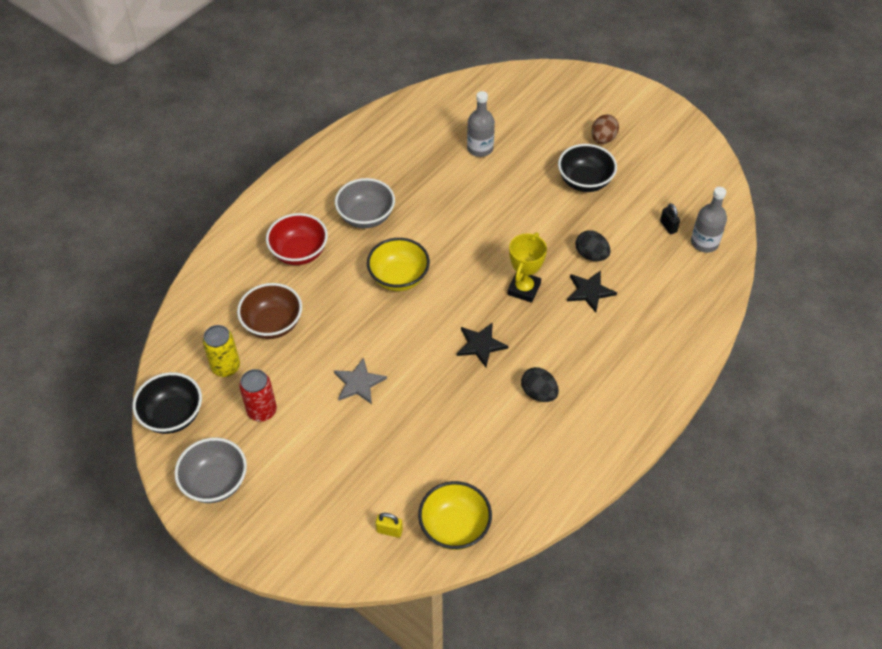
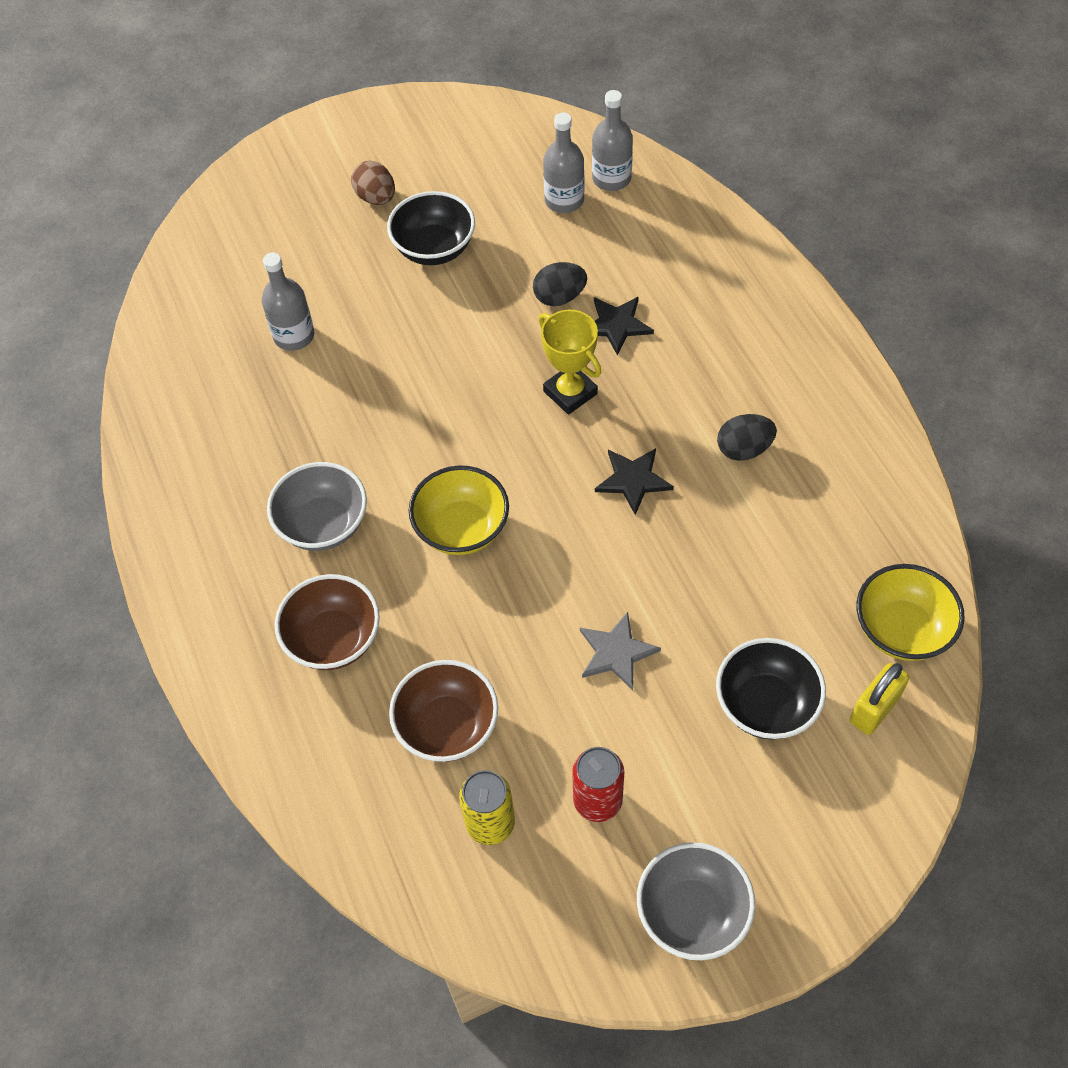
camera: 60 degrees left, 5 degrees up
(173, 415) = (540, 935): black bowl -> black bowl (765, 705)
(299, 252) = (334, 639): red bowl -> brown bowl
(389, 531) = (874, 710): yellow padlock -> yellow padlock, size x1.56
(668, 226) = (564, 200): black padlock -> grey bottle

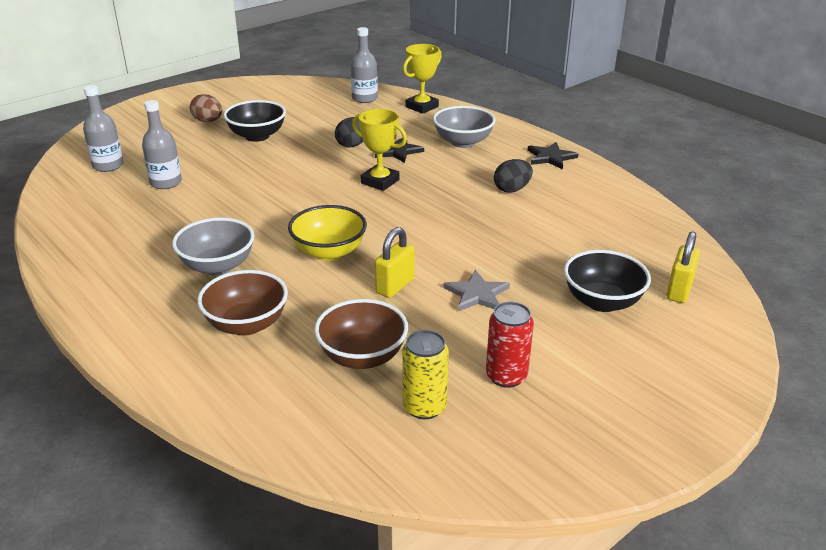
camera: 20 degrees left, 25 degrees down
(522, 613) = (395, 286): none -> yellow padlock
(564, 200) = (338, 109): grey bottle -> grey bottle (108, 166)
(633, 480) = (444, 212): black star -> black star (550, 157)
(689, 217) = (422, 107): none -> yellow trophy
(692, 913) = (620, 427): grey bowl -> grey bowl (463, 142)
(901, 630) = (669, 251): yellow bowl -> none

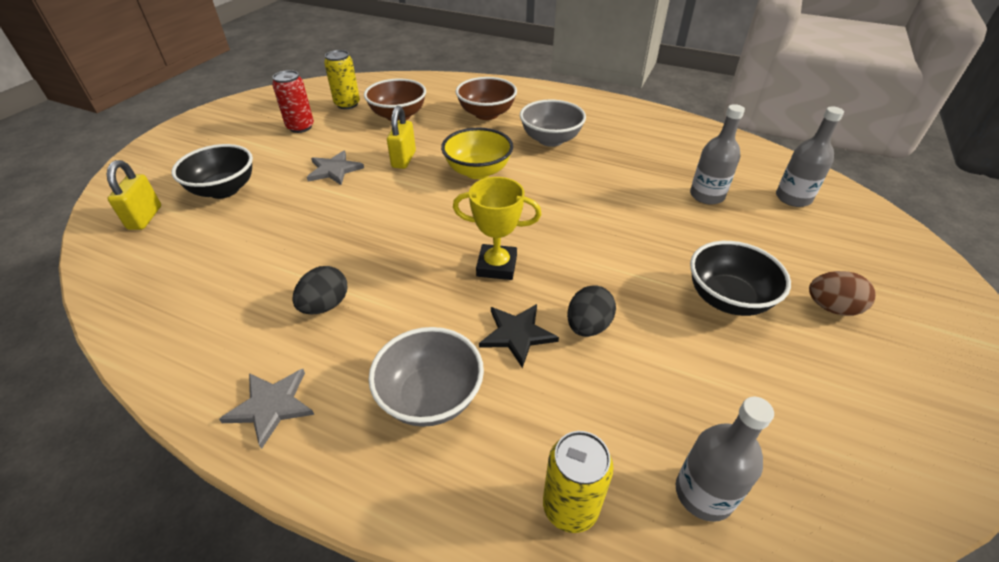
camera: 155 degrees right, 10 degrees up
(422, 107) = (570, 507): yellow trophy -> yellow can
(550, 157) = (271, 406): black star -> grey star

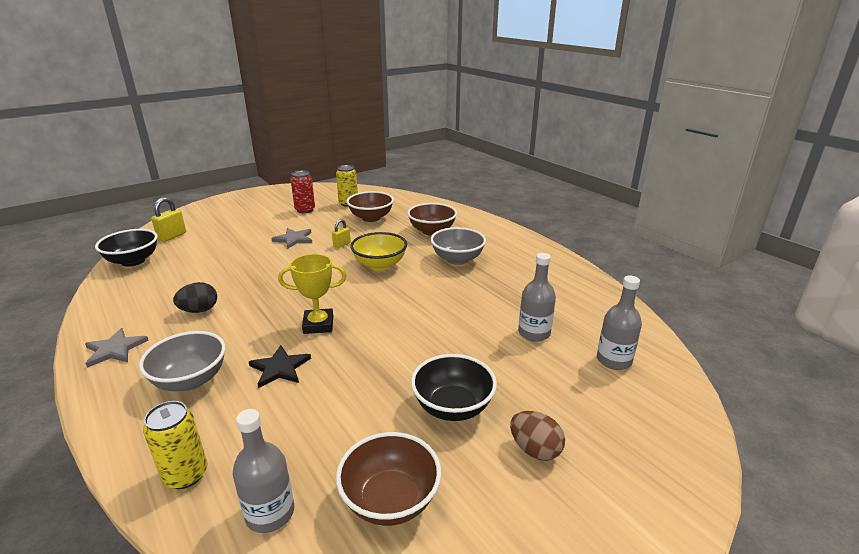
camera: 30 degrees right, 15 degrees down
(224, 190) = (224, 233): black bowl -> black bowl (133, 261)
(404, 159) = (342, 244): yellow padlock -> yellow padlock, size x0.64
(496, 266) = (318, 325): yellow trophy -> yellow trophy turned 45 degrees counterclockwise
(588, 326) = (329, 382): black egg -> none
(784, 416) = (390, 500): none -> brown bowl

